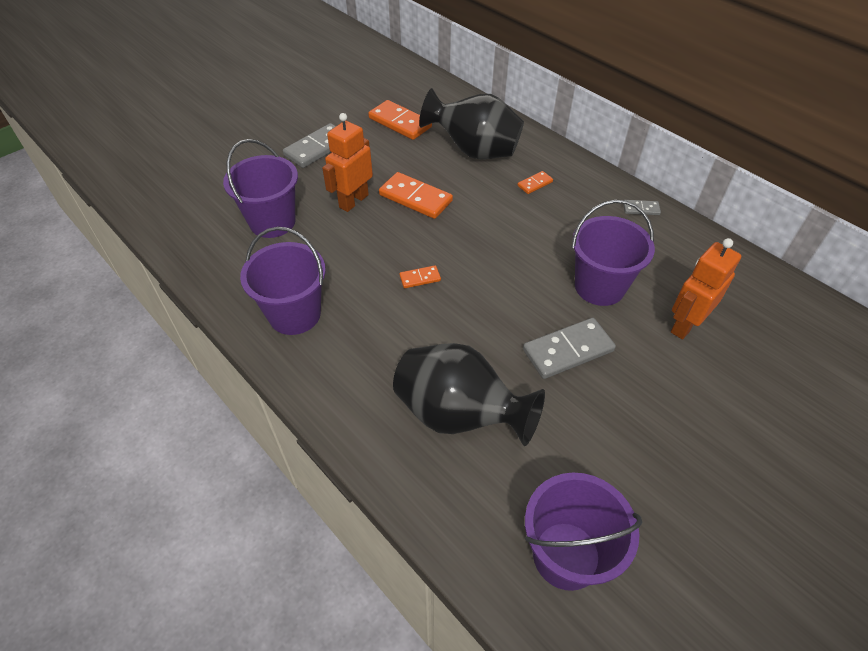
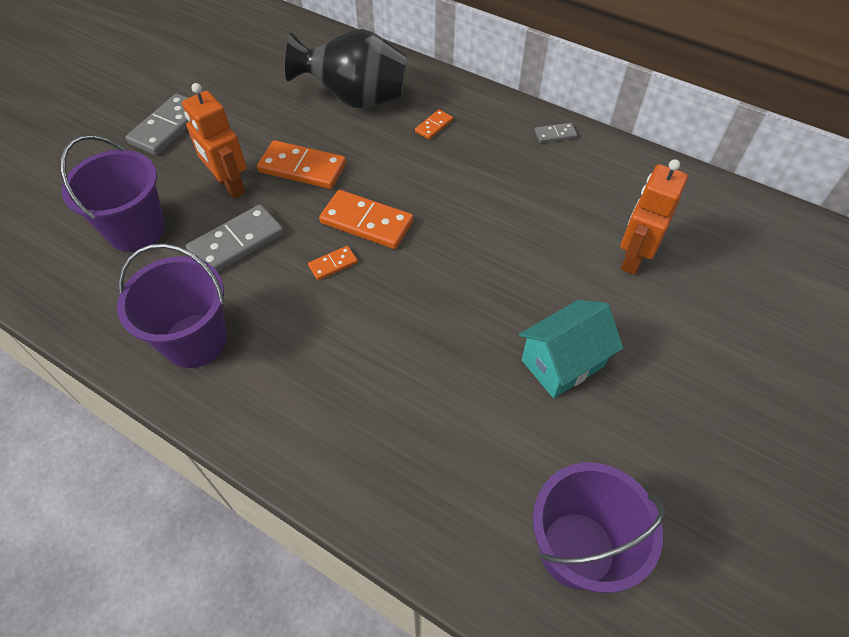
camera: 15 degrees left, 5 degrees up
(353, 201) = (229, 185): orange robot -> orange robot turned 60 degrees counterclockwise
(400, 122) = (260, 78): orange domino -> orange domino (367, 222)
(459, 415) = (420, 418): black vase -> none
(568, 350) = (519, 314): grey domino -> grey domino (237, 243)
(595, 399) = (562, 363): none -> turquoise house
(599, 286) = (534, 233): purple bucket -> none

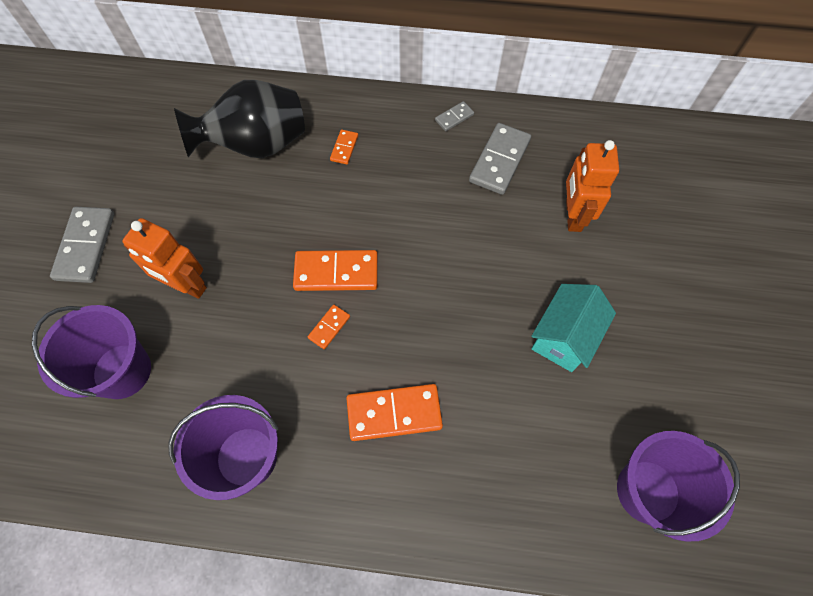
camera: 25 degrees left, 10 degrees up
(237, 243) = (228, 343): grey domino -> grey domino (499, 161)
(302, 168) = (246, 239): orange domino -> orange domino (394, 413)

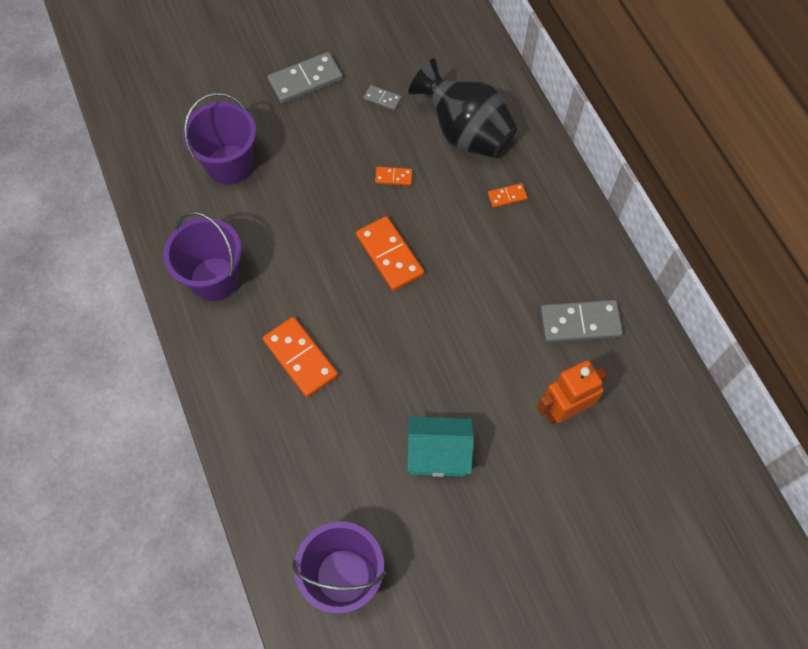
camera: 60 degrees right, 0 degrees up
(186, 286) = (315, 162): orange robot -> none
(329, 327) = (341, 276): orange domino -> orange domino (393, 177)
(454, 117) = (600, 263): grey domino -> grey domino (382, 99)

